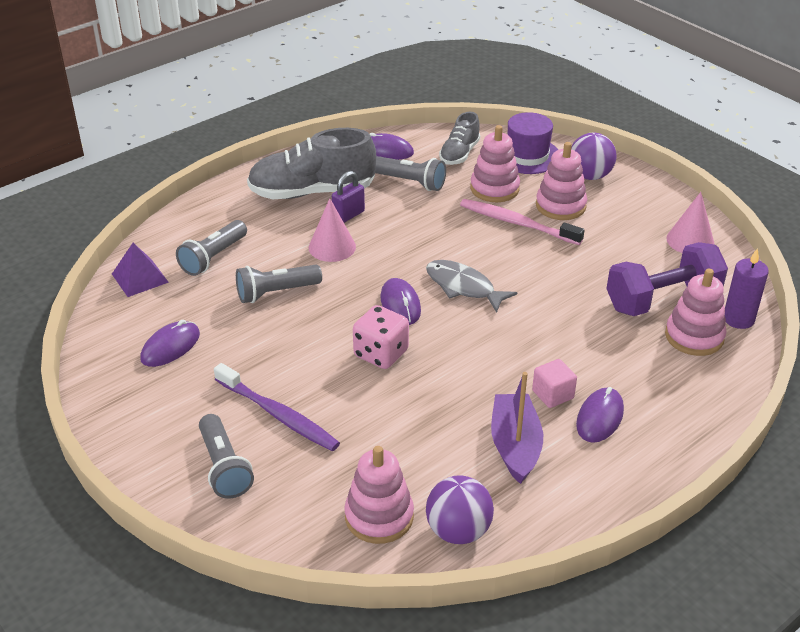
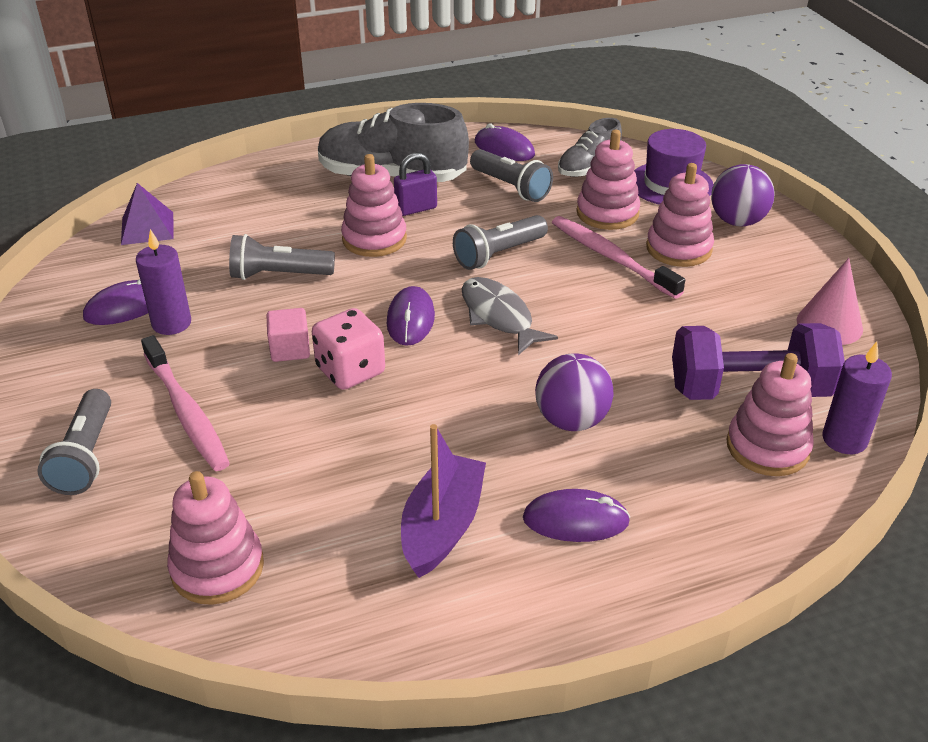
camera: 20 degrees right, 0 degrees up
(213, 257) = (238, 223): grey flashlight -> grey flashlight (498, 254)
(217, 351) = (171, 323): none -> purple candle
(278, 414) = (186, 411): purple toothbrush -> pink toothbrush
(332, 247) = (374, 239): pink cone -> pink stacking toy
(458, 531) = (301, 616): purple ball -> purple ball (571, 420)
(552, 394) = (531, 474): pink cube -> pink cube (290, 349)
(599, 417) = (575, 520): purple mouse -> purple mouse turned 45 degrees clockwise

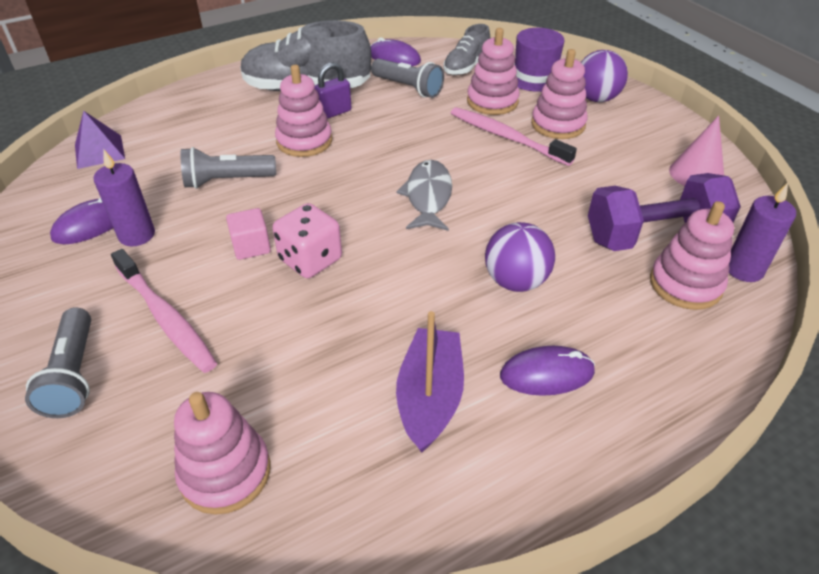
camera: 10 degrees left, 5 degrees up
(410, 319) = (353, 207): purple mouse -> none
(498, 254) = (413, 144): grey flashlight -> none
(499, 316) = (428, 196): grey fish -> grey fish turned 45 degrees clockwise

